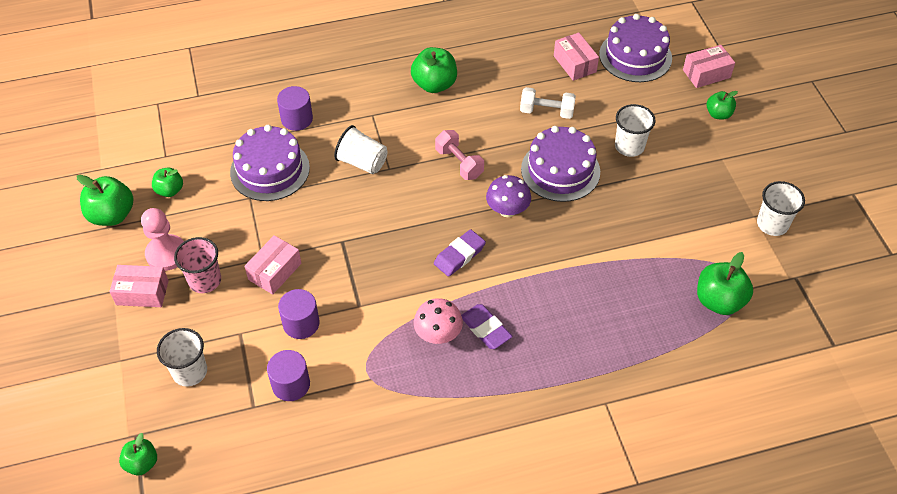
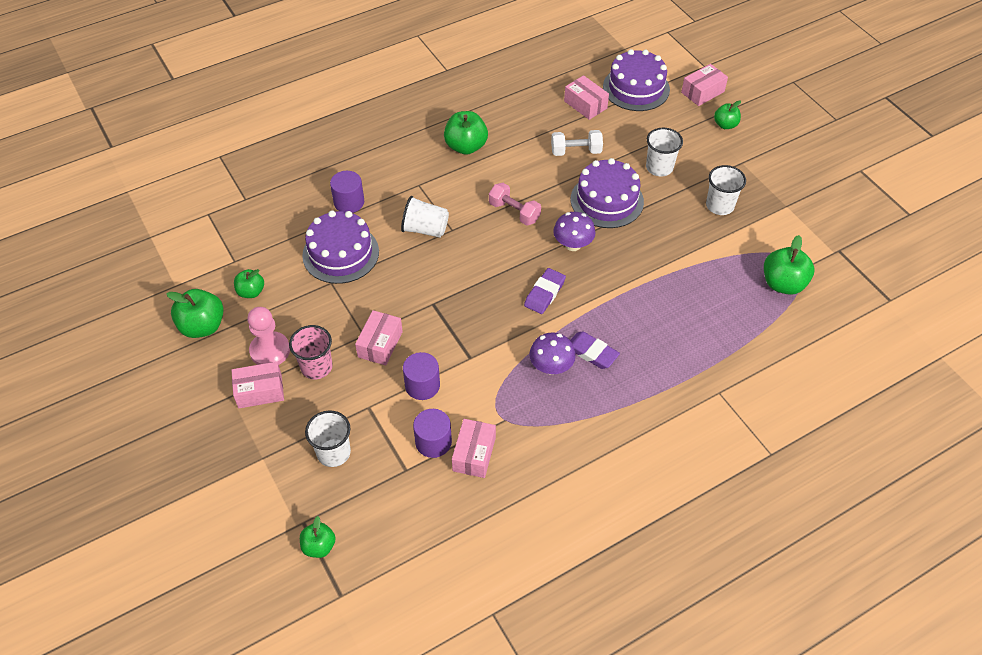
camera: 15 degrees left, 0 degrees up
(327, 407) = (474, 454): none -> pink box
(438, 334) = (551, 367): pink mushroom -> purple mushroom
(772, 224) = (803, 209): white cup -> white cup (719, 205)

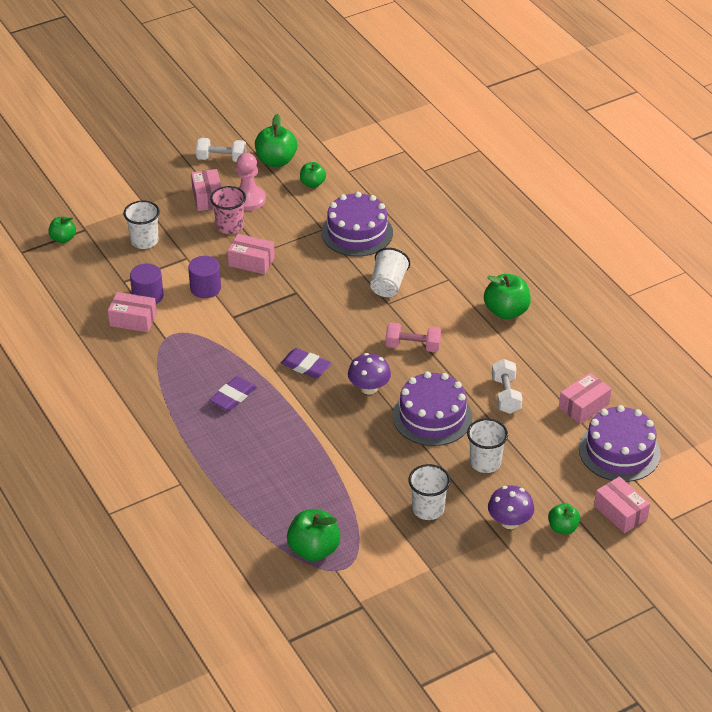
camera: 90 degrees right, 10 degrees down
(187, 380) = (221, 159): none -> white dumbbell
(349, 202) = (422, 234): purple cylinder -> none
(514, 212) = (413, 346): pink dumbbell -> pink dumbbell turned 60 degrees clockwise
(551, 367) = (219, 368): purple mushroom -> purple mushroom (509, 522)

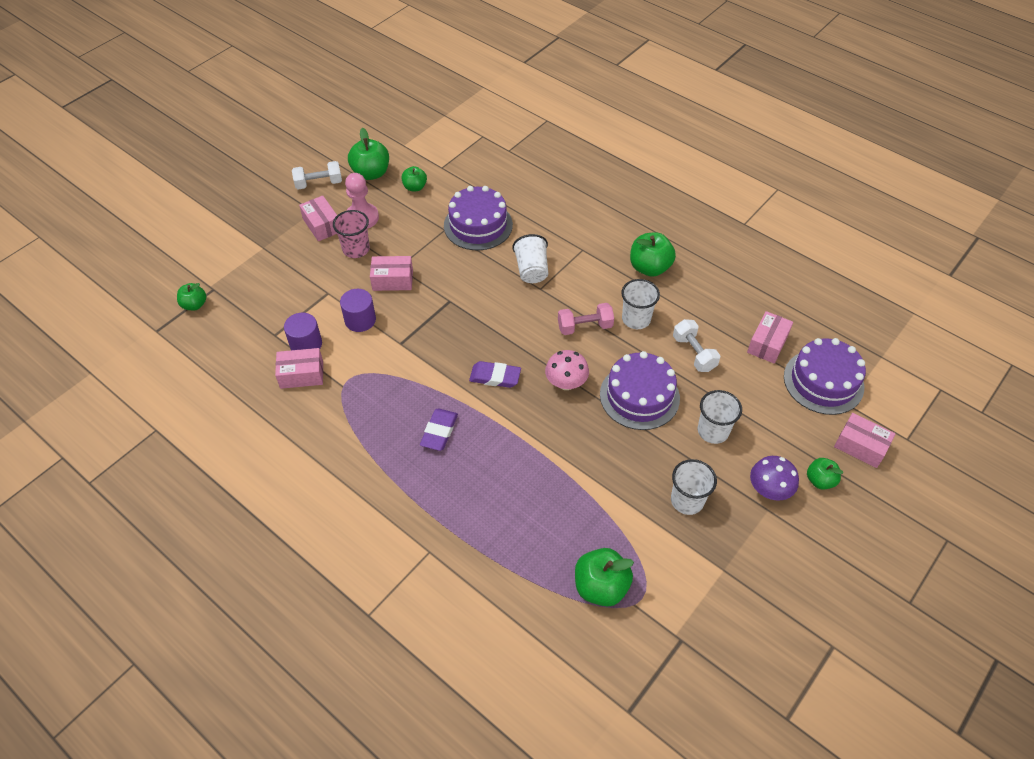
camera: 20 degrees left, 10 degrees up
(144, 241) = (278, 286): white cup -> white cup (636, 319)
(369, 388) = (566, 383): purple mushroom -> pink mushroom

